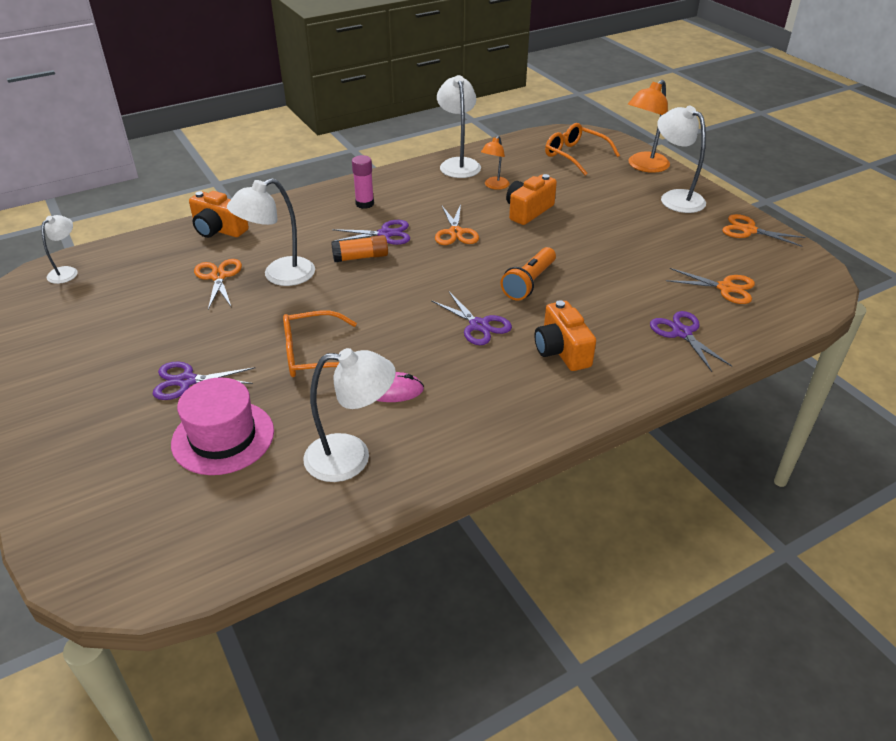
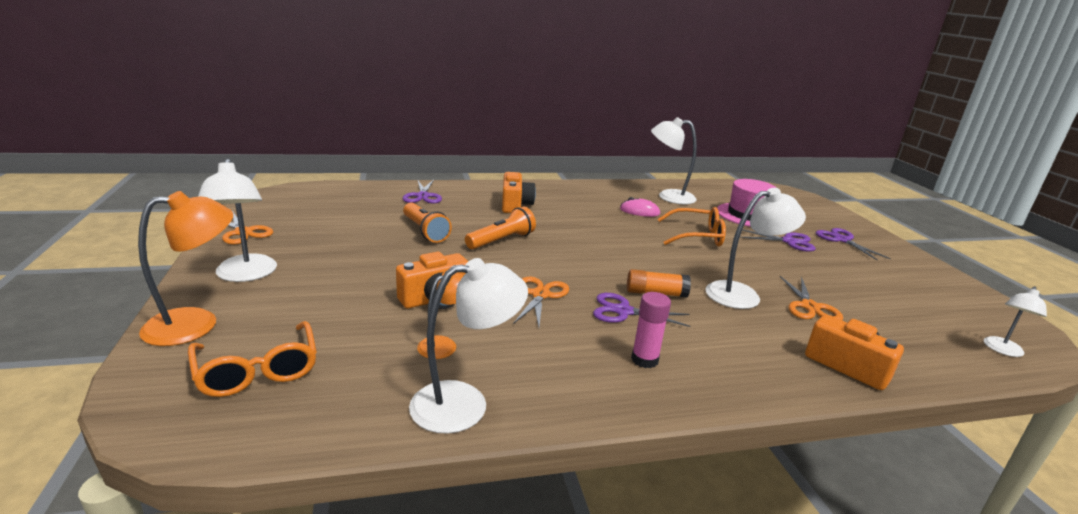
camera: 165 degrees left, 15 degrees down
(458, 164) = (465, 403): white lamp -> white lamp turned 120 degrees counterclockwise
(478, 325) = (564, 226): purple scissors -> purple scissors (842, 240)
(611, 275) = (425, 231): none -> orange flashlight
(725, 288) = (349, 207): orange scissors -> none

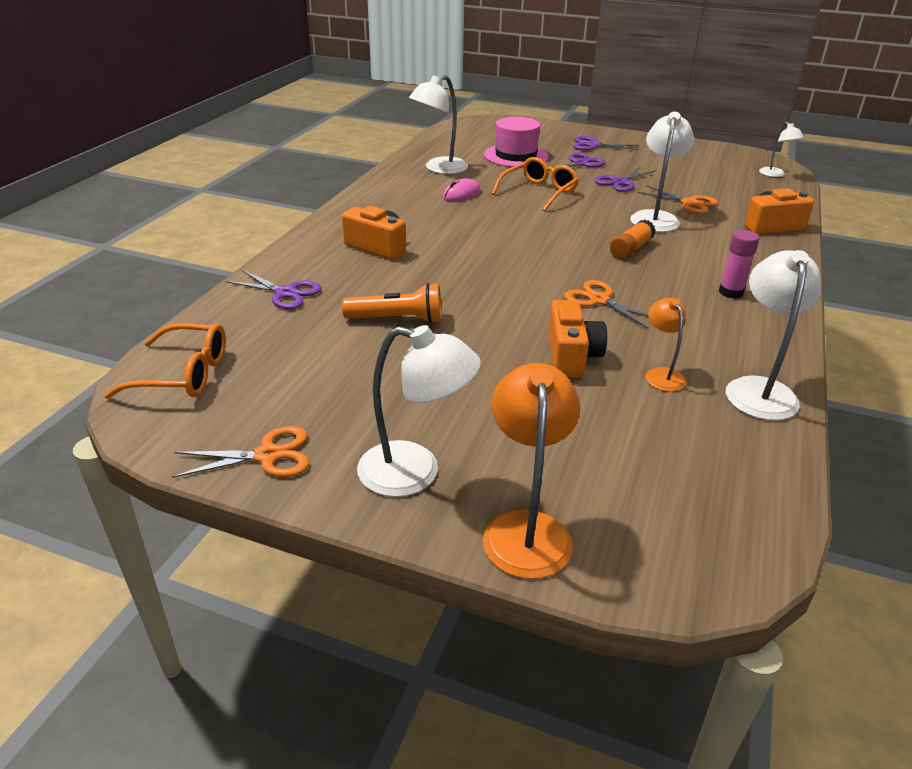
camera: 55 degrees left, 10 degrees up
(257, 370) = (656, 495): orange glasses -> orange glasses (183, 374)
(501, 240) = (465, 283): orange flashlight -> none
(623, 311) = (652, 273): purple scissors -> purple scissors (620, 182)

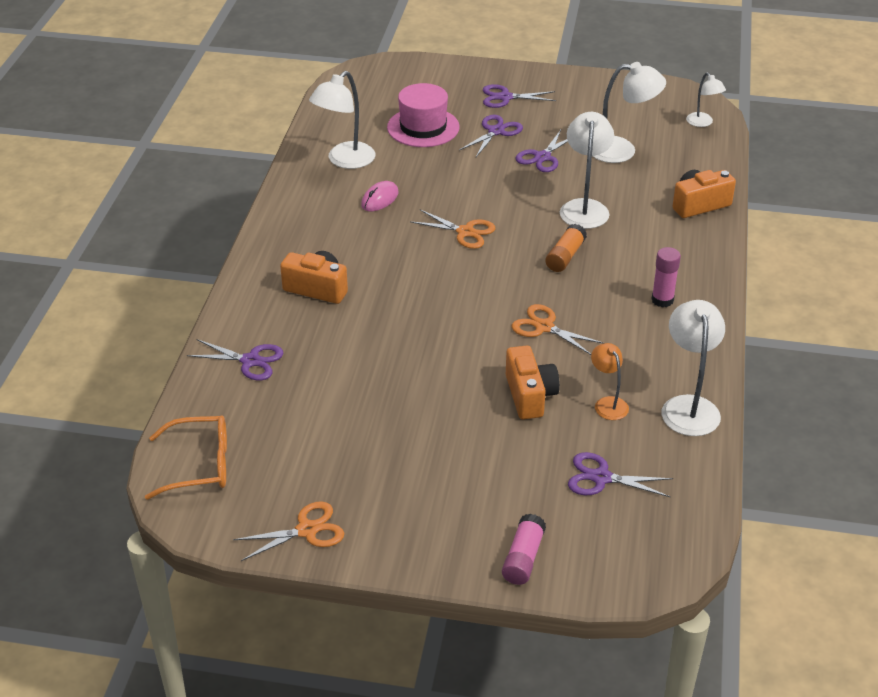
camera: 10 degrees left, 5 degrees up
(397, 319) = (366, 377): orange flashlight -> none
(415, 472) = (428, 526): white lamp -> white lamp (622, 150)
(526, 528) = (523, 558): orange lamp -> pink glue stick
(539, 192) = (460, 184): orange glasses -> none
(644, 449) = (601, 478): none -> purple scissors
(689, 203) = (616, 181): orange scissors -> orange scissors (465, 232)

